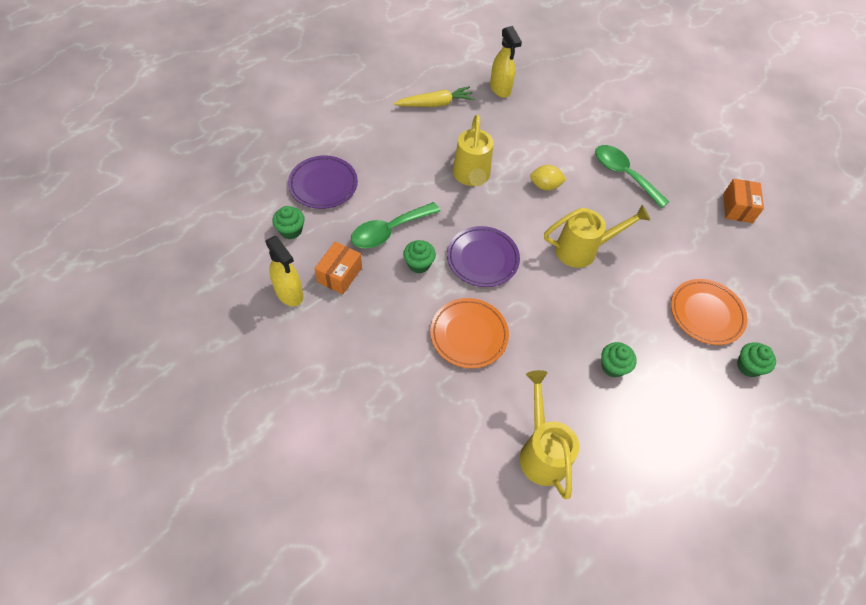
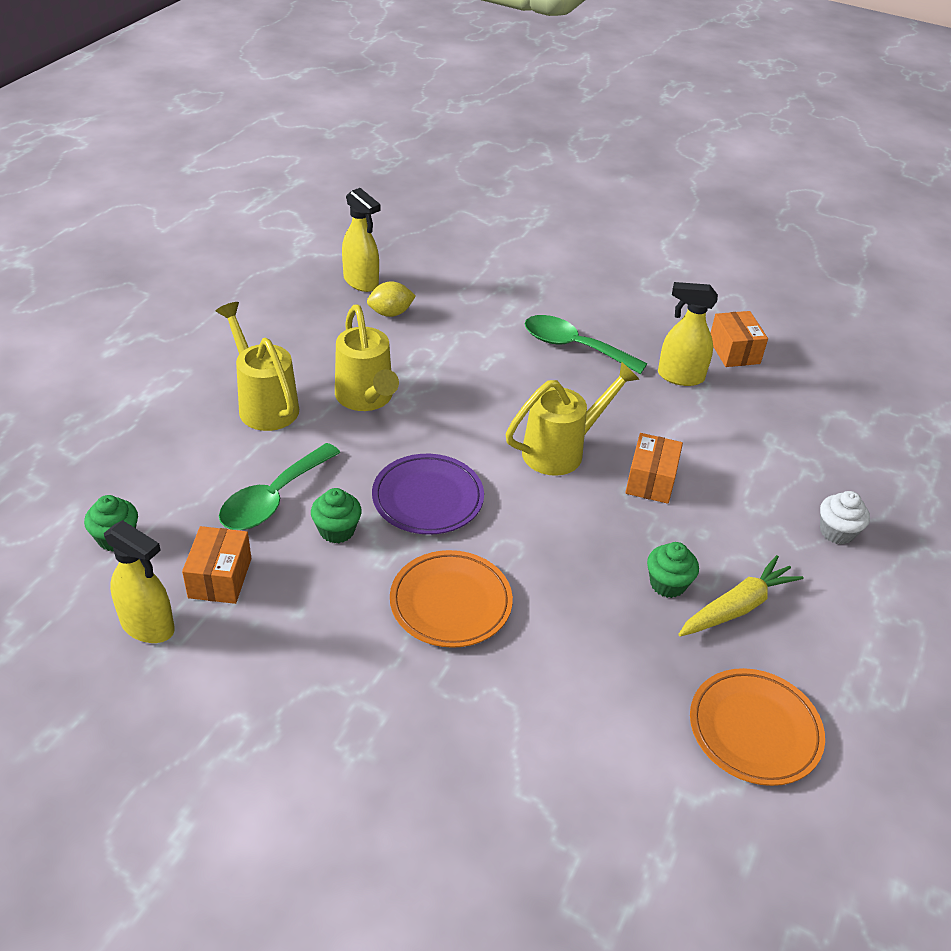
camera: 20 degrees left, 15 degrees down
(323, 185) = (145, 463): purple plate -> none
(435, 104) = (275, 320): yellow carrot -> yellow carrot (737, 607)
(541, 452) = (622, 725): yellow watering can -> yellow watering can (264, 404)
(545, 186) = (475, 385): yellow lemon -> yellow lemon (390, 313)
(634, 289) = (651, 481): none -> orange box
(689, 217) = (680, 377): none -> yellow spray bottle
(706, 314) = (755, 484): orange plate -> orange plate (754, 730)
(748, 366) = (836, 532): green cupcake -> white cupcake

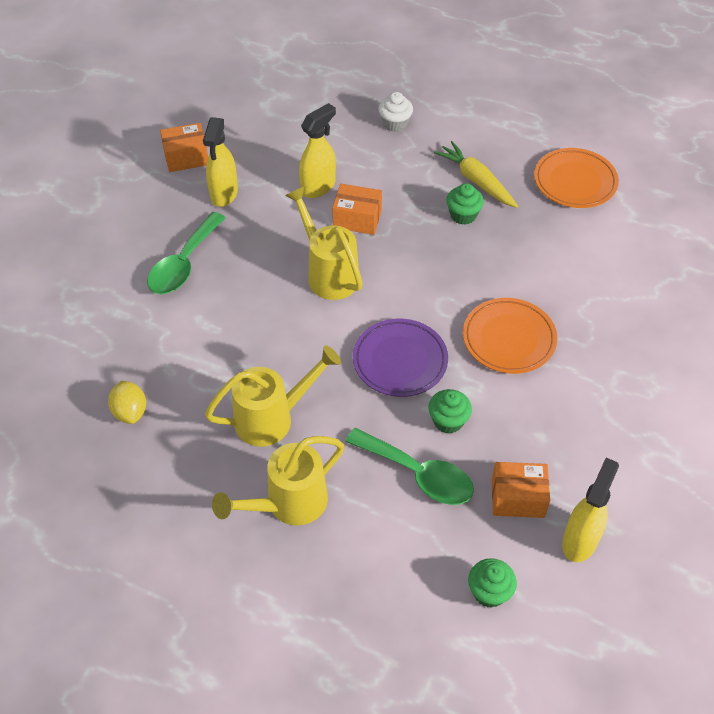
camera: 90 degrees left, 10 degrees up
(361, 282) = (71, 445): yellow spray bottle -> yellow spray bottle (318, 187)

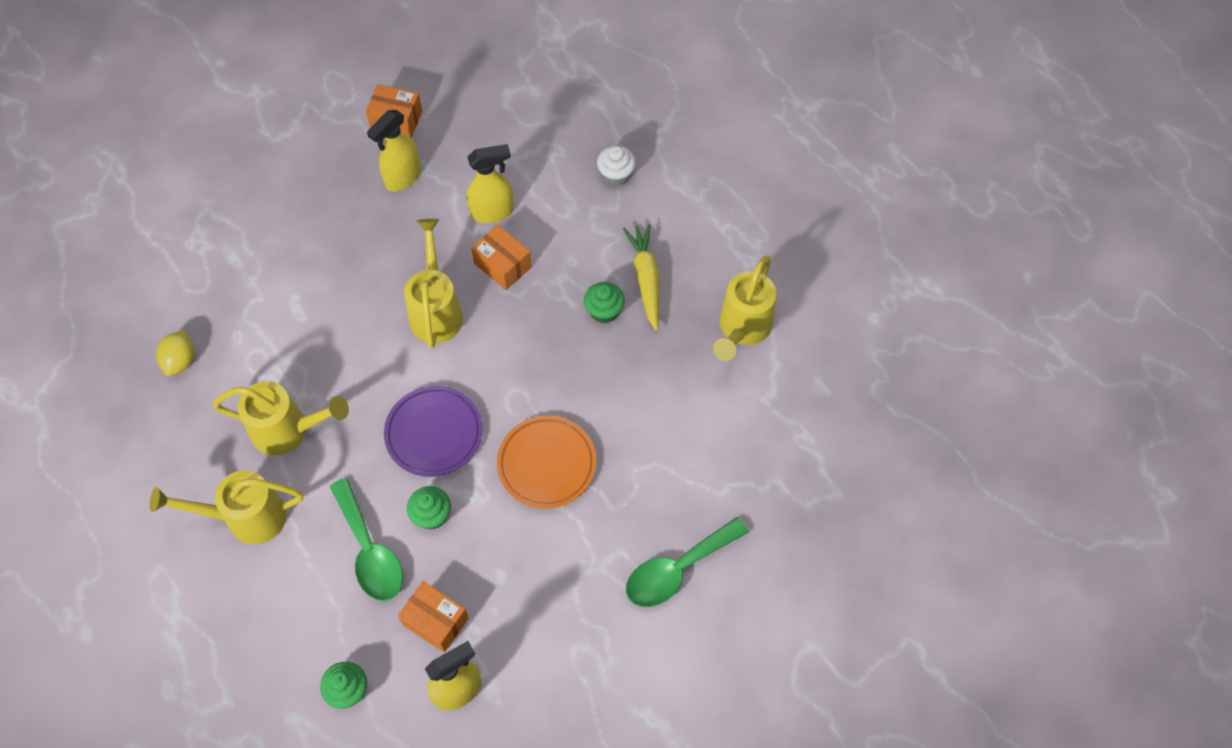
camera: 30 degrees right, 10 degrees up
(183, 264) = (318, 235): green spoon -> green spoon (677, 569)
(575, 182) = (742, 329): orange plate -> yellow watering can

